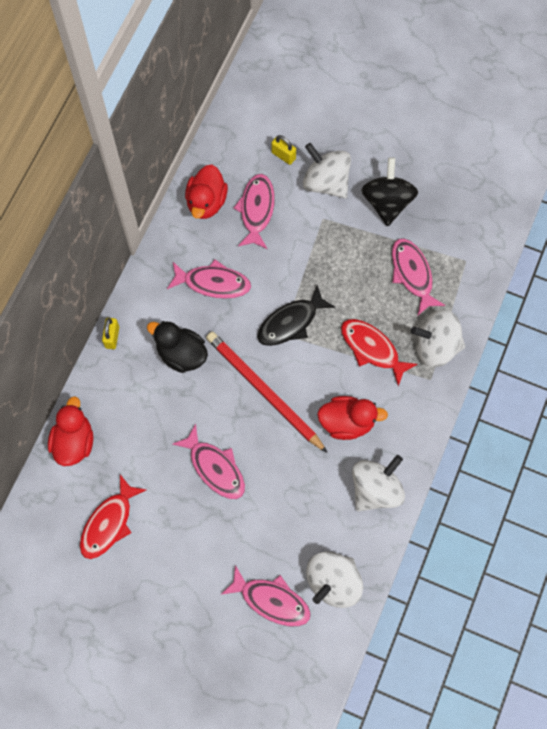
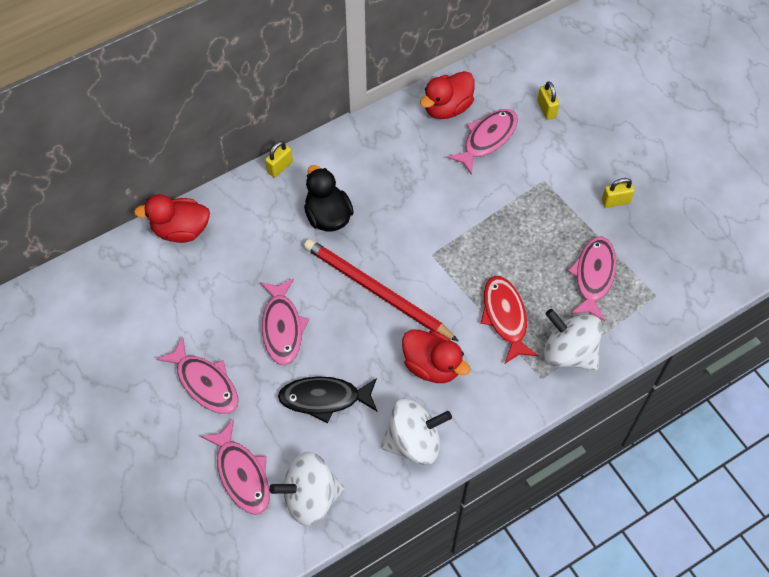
camera: 35 degrees right, 10 degrees down
(74, 442) = (181, 230): red duck -> red duck turned 135 degrees counterclockwise
(109, 523) = (156, 314): red fish -> none
(213, 283) = (401, 175): pink fish -> pink fish (205, 383)
(264, 391) = (376, 291): red pencil -> red pencil turned 45 degrees counterclockwise
(291, 322) = (446, 249): black fish -> black fish (324, 398)
(326, 182) = (569, 152): white spinning top -> none
(387, 202) = (615, 201): black spinning top -> yellow padlock

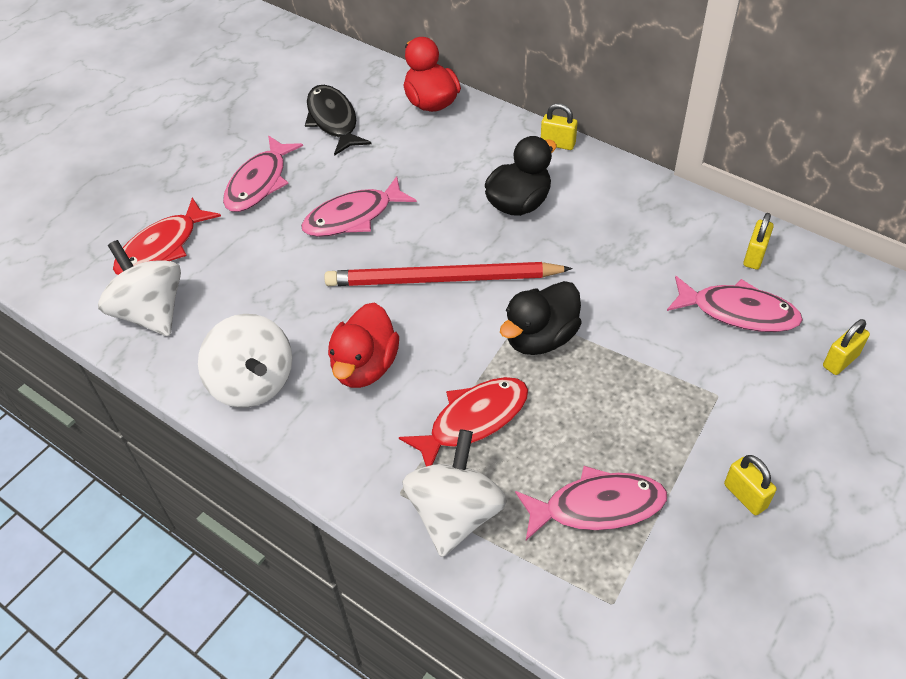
camera: 70 degrees right, 10 degrees down
(242, 474) = (162, 247): pink fish -> red fish
(324, 398) = (279, 282): black fish -> black fish (333, 120)
(376, 291) = (442, 279): red pencil -> red pencil turned 105 degrees counterclockwise
(447, 108) = (754, 256): red duck -> yellow padlock
(457, 253) = (540, 338): none -> black duck

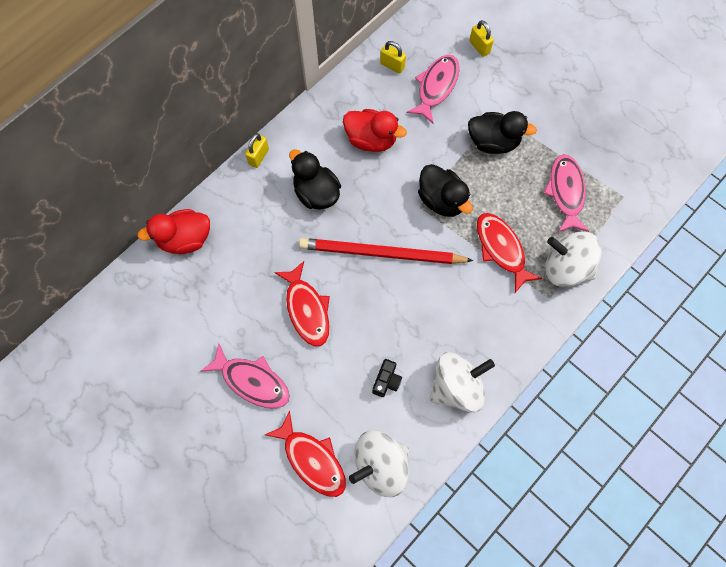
camera: 85 degrees left, 20 degrees up
(260, 305) = (386, 381): none -> black camera
(333, 120) = (188, 318): black fish -> none
(353, 217) = (307, 309): pink fish -> red fish
(365, 366) = (451, 311): red duck -> red duck (371, 140)
(442, 279) = (381, 253): red pencil -> red pencil turned 90 degrees clockwise
(662, 394) = (493, 142): none -> black duck
(745, 496) = (563, 118): yellow padlock -> none

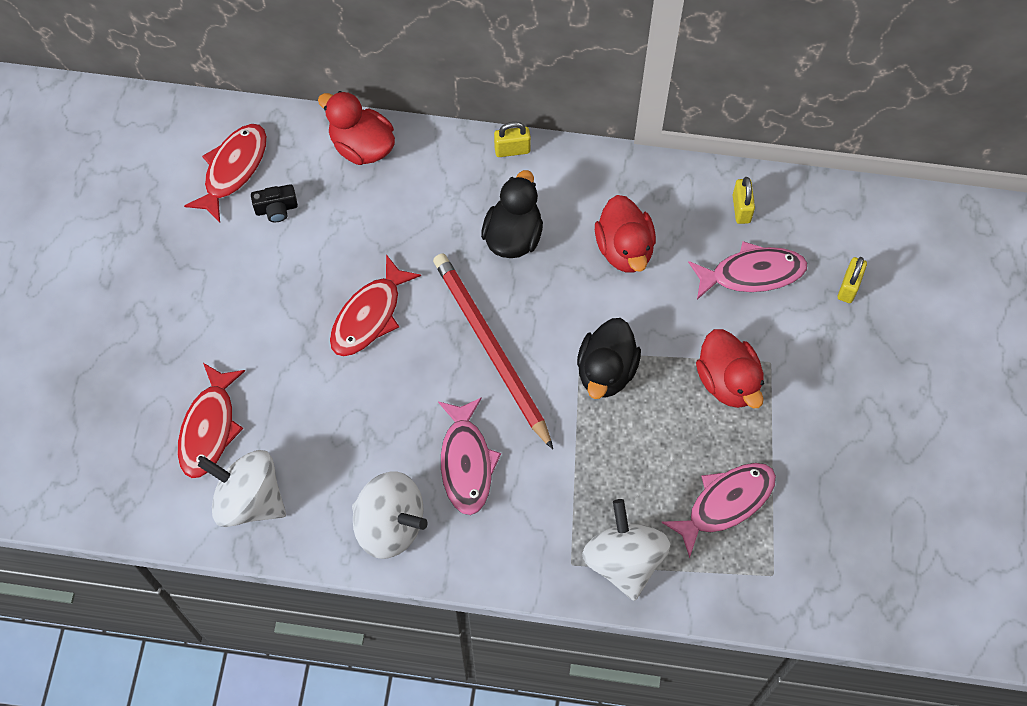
camera: 55 degrees right, 5 degrees down
(252, 381) = (253, 315): pink fish -> pink fish (466, 462)
(386, 381) = (345, 447): black camera -> black camera (276, 209)
(493, 142) = (728, 381): black duck -> red duck
(501, 249) = (593, 474): red fish -> red fish (233, 169)

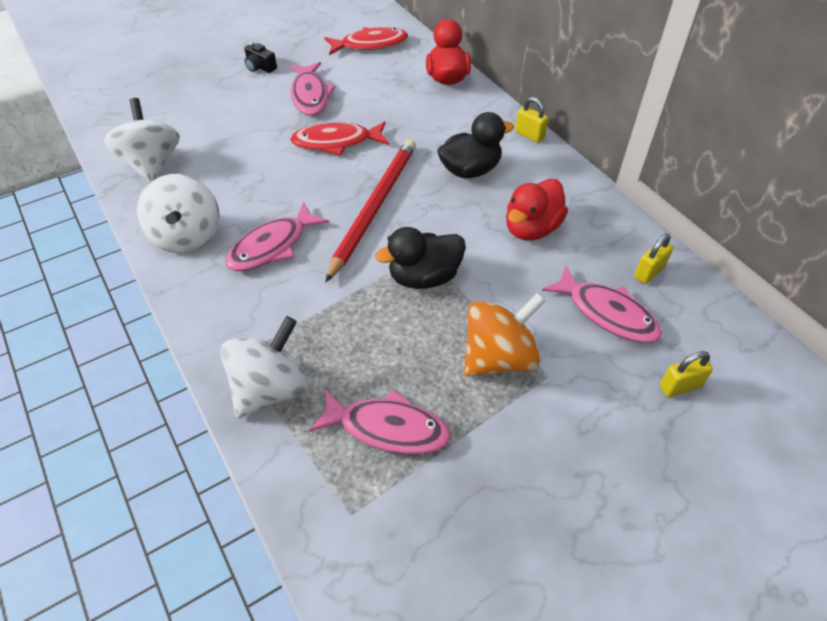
camera: 50 degrees right, 15 degrees down
(209, 428) = (189, 123): red fish -> none
(270, 287) = (310, 95): none -> pink fish
(276, 209) = (365, 71): black camera -> black camera (260, 67)
(728, 381) = (499, 357): red duck -> orange spinning top

